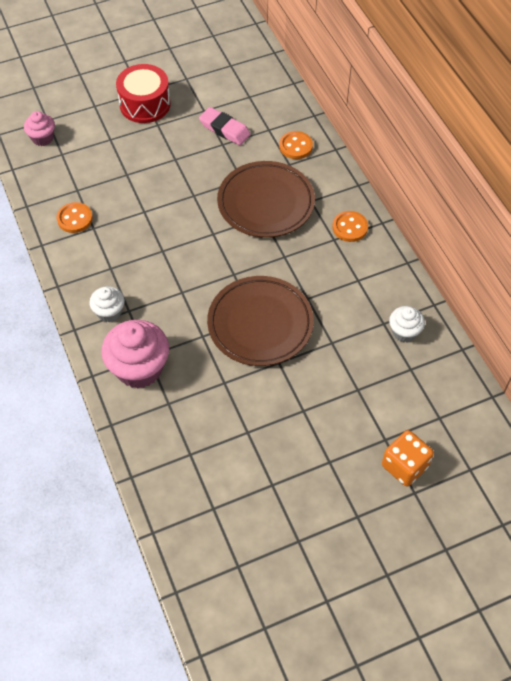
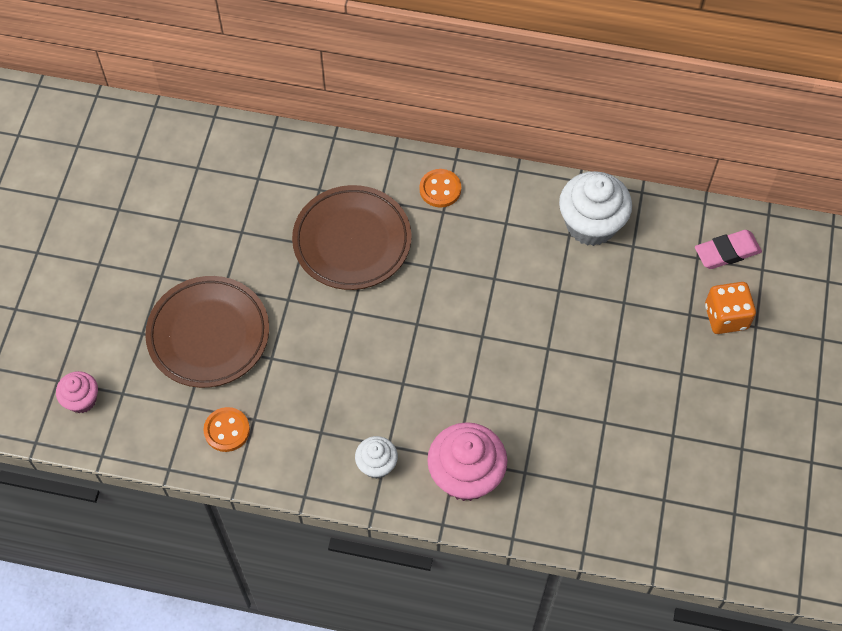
camera: 55 degrees left, 5 degrees up
(145, 104) = (121, 270): red drum -> none
(224, 129) = (223, 217): pink eraser -> pink eraser (727, 252)
(260, 324) = (494, 337): brown plate -> brown plate (208, 335)
(296, 146) = (301, 169): orange button -> none
(404, 332) = (591, 224): white cupcake -> white cupcake, size x1.83

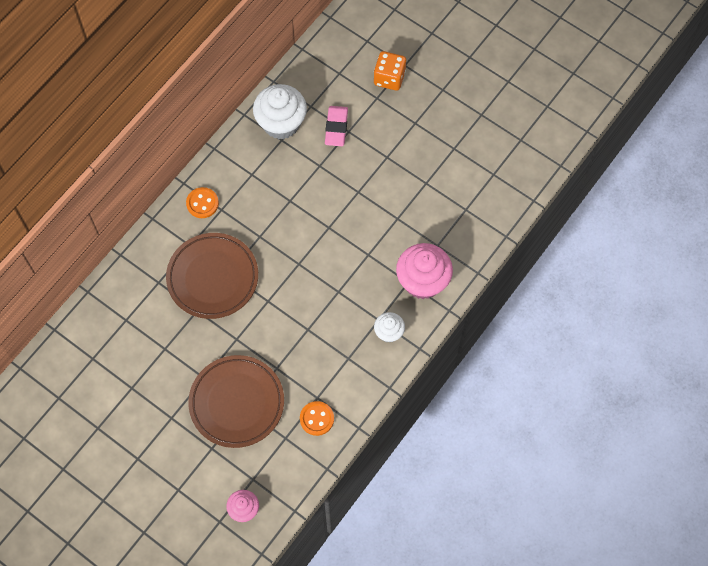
camera: 65 degrees left, 5 degrees up
(727, 252) = (344, 54): pink eraser -> pink eraser (336, 128)

